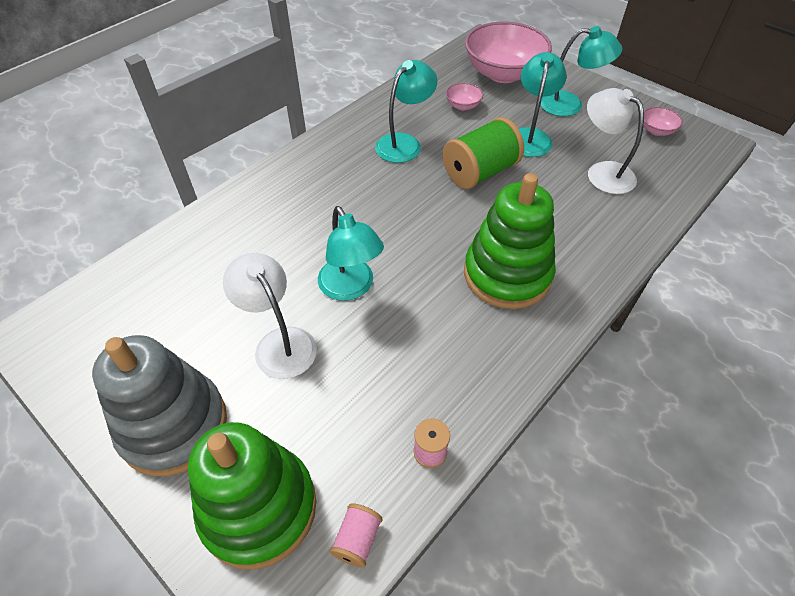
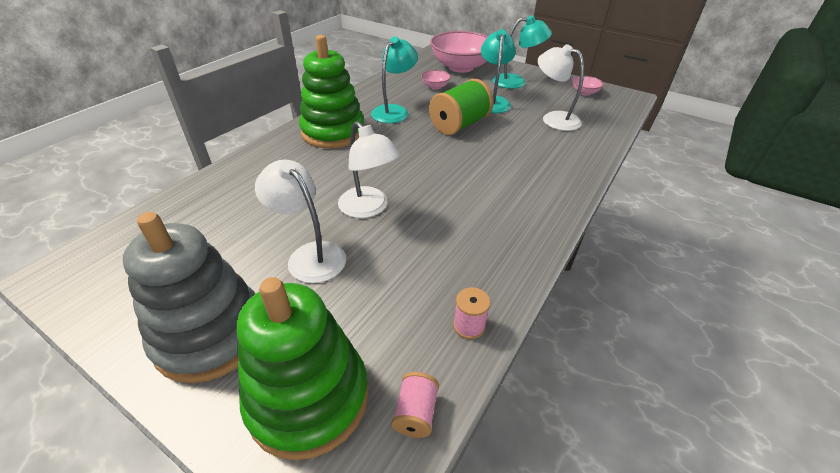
camera: 10 degrees left, 10 degrees down
(351, 288) = (369, 208): turquoise lamp -> white lamp
(507, 274) = (500, 188): green stacking toy -> green stacking toy (333, 132)

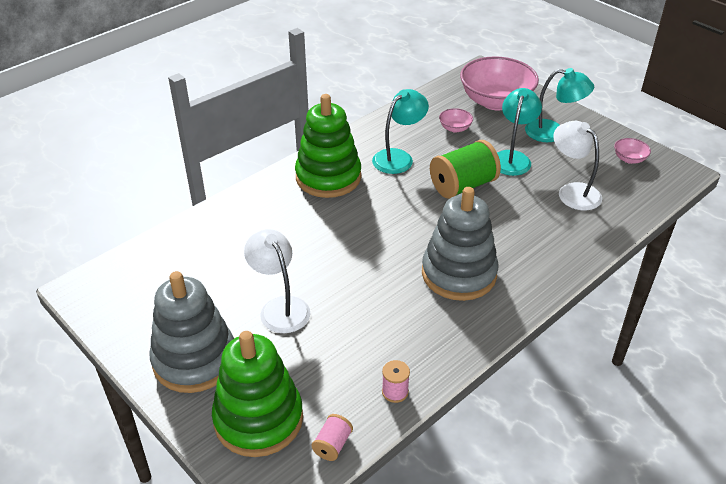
camera: 15 degrees right, 0 degrees up
(369, 208) = (342, 270): white lamp -> none
(487, 194) = (459, 274): none -> grey stacking toy

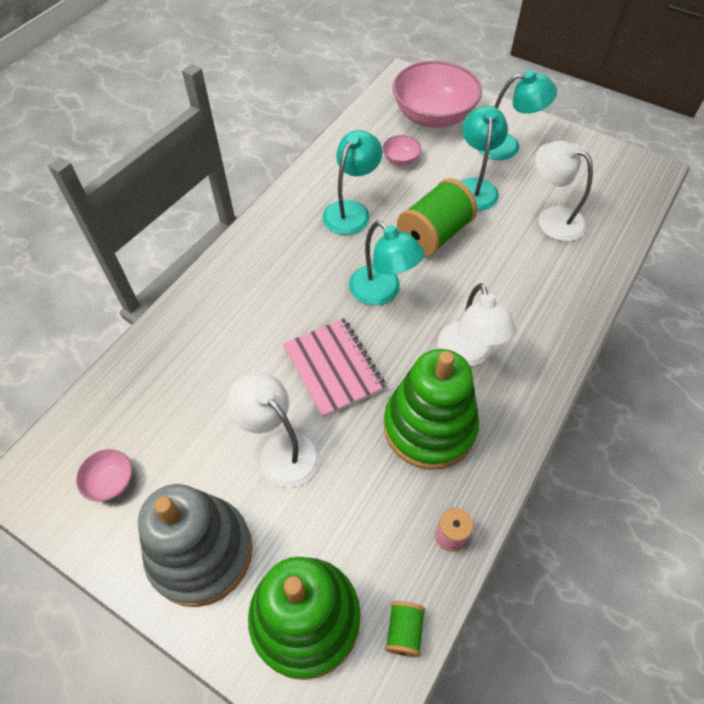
camera: 15 degrees left, 15 degrees up
(328, 177) = (280, 253): green stacking toy -> green stacking toy (429, 426)
(332, 445) = (404, 631): pink spool -> green spool
(343, 262) = (334, 368): none -> pink notebook
(403, 218) = (382, 292): none -> turquoise lamp
(459, 274) = (468, 354): grey stacking toy -> white lamp
(629, 159) = (595, 165): pink bowl -> pink bowl (111, 481)

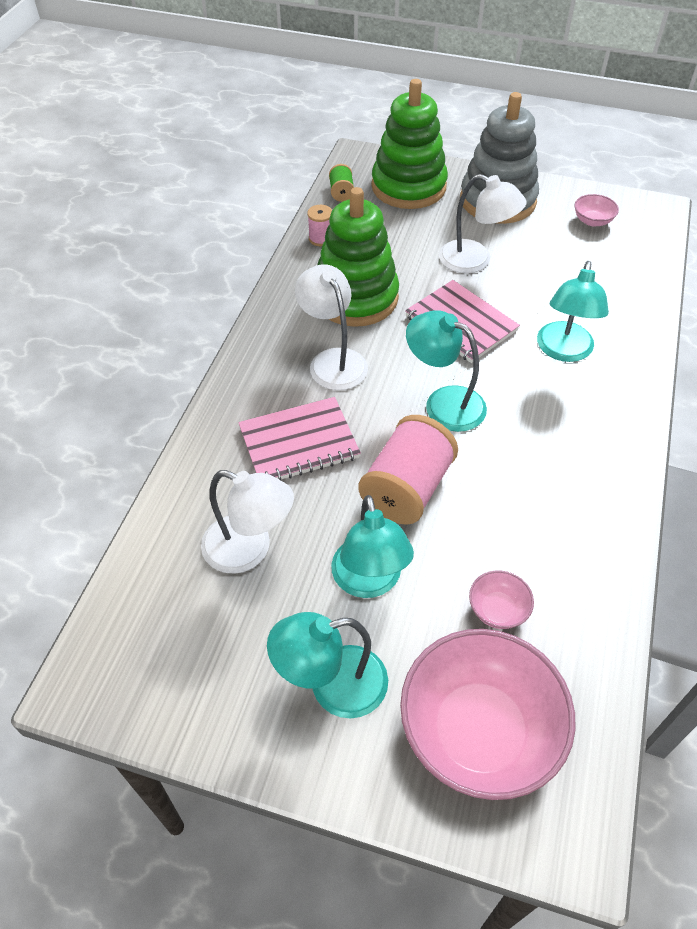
camera: 165 degrees right, 5 degrees down
(351, 211) = (528, 500): turquoise lamp -> turquoise lamp (563, 351)
(434, 234) = (407, 488): green spool -> pink spool
(509, 284) = (299, 443): none -> pink notebook

